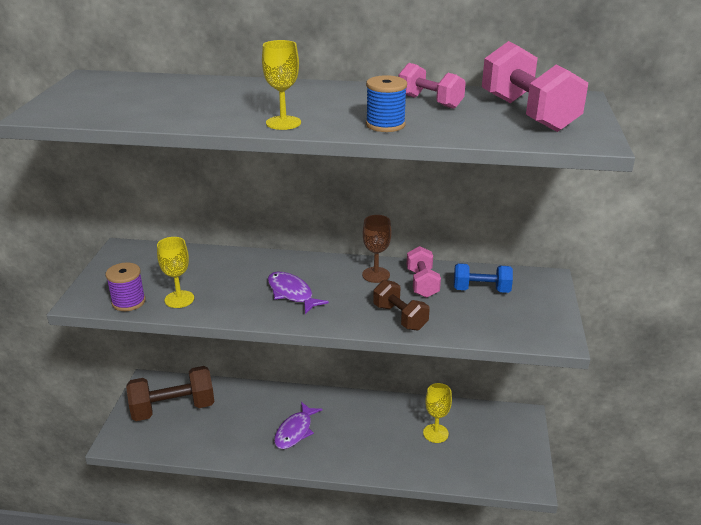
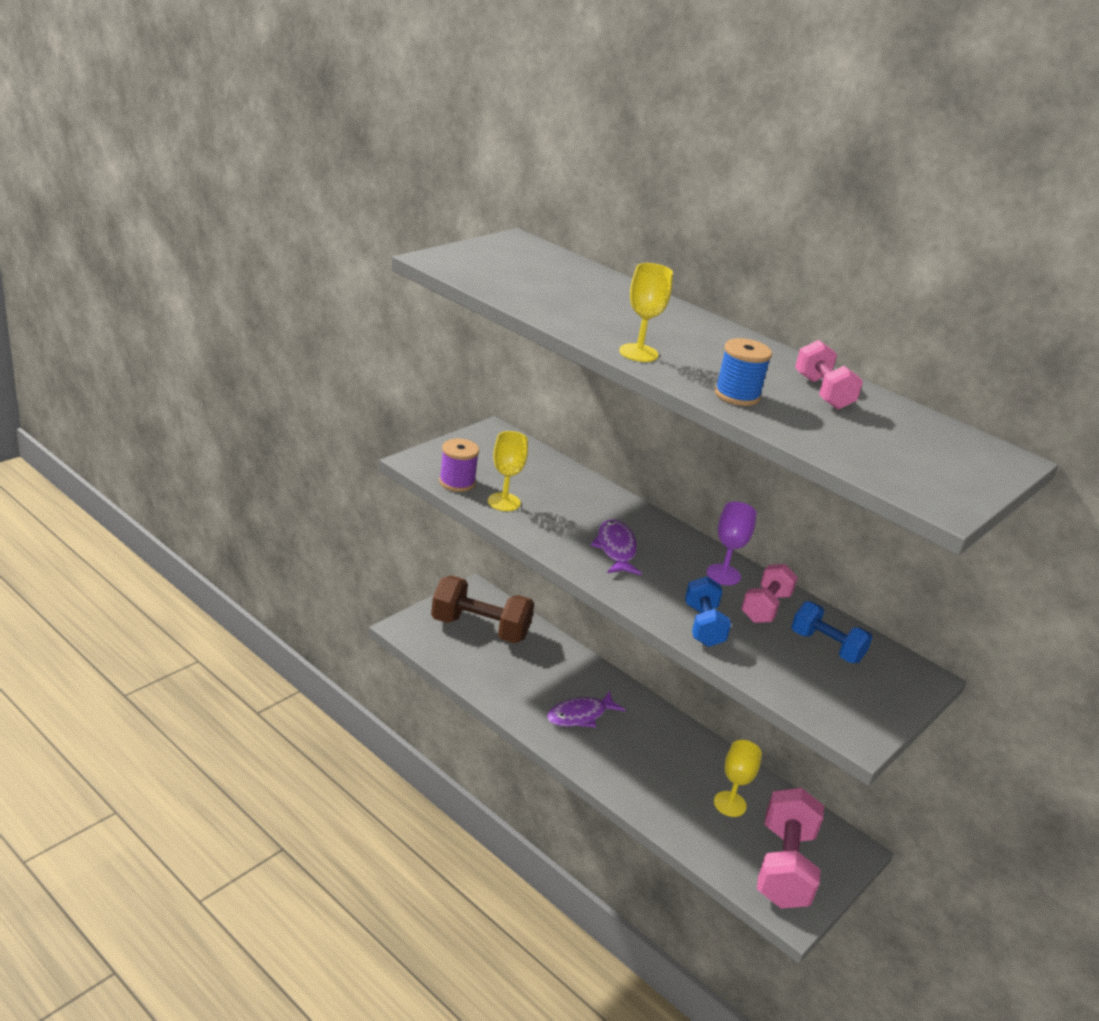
camera: 30 degrees right, 0 degrees up
(376, 275) = (723, 575): brown goblet -> purple goblet
(400, 317) = (703, 626): brown dumbbell -> blue dumbbell
(528, 114) = (914, 448): pink dumbbell -> pink dumbbell (783, 867)

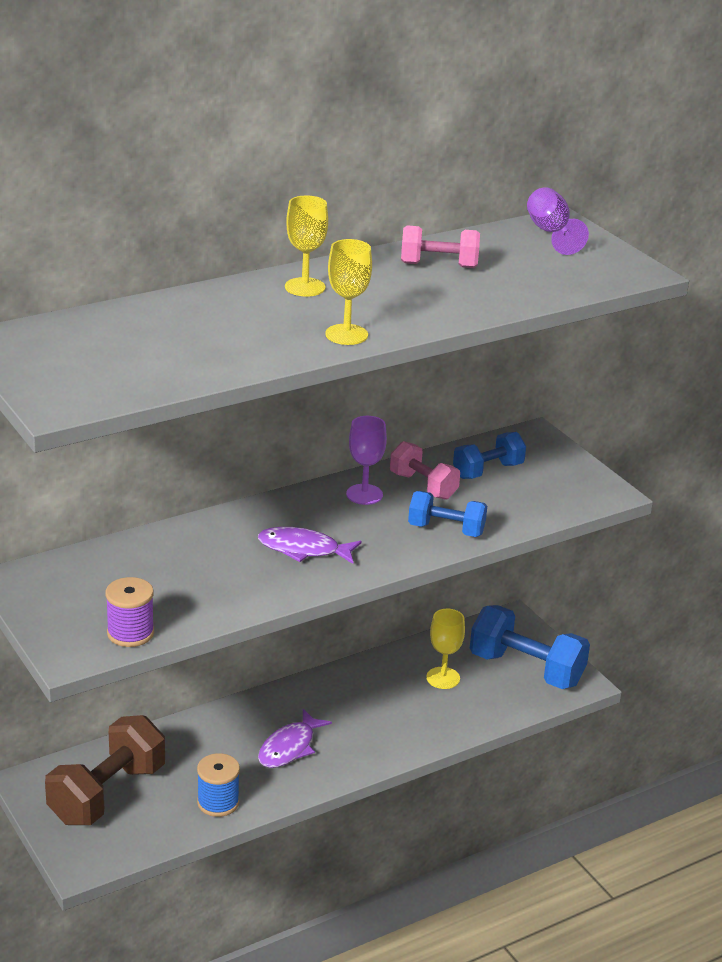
camera: 70 degrees left, 0 degrees up
(504, 502) = (186, 606): yellow goblet -> yellow goblet (305, 287)
(580, 715) = (289, 747): purple fish -> purple fish turned 45 degrees clockwise
(737, 395) = (445, 307): blue spool -> blue spool (218, 802)
(783, 867) = (526, 669): pink dumbbell -> blue dumbbell
(973, 452) = (551, 233): none -> purple goblet

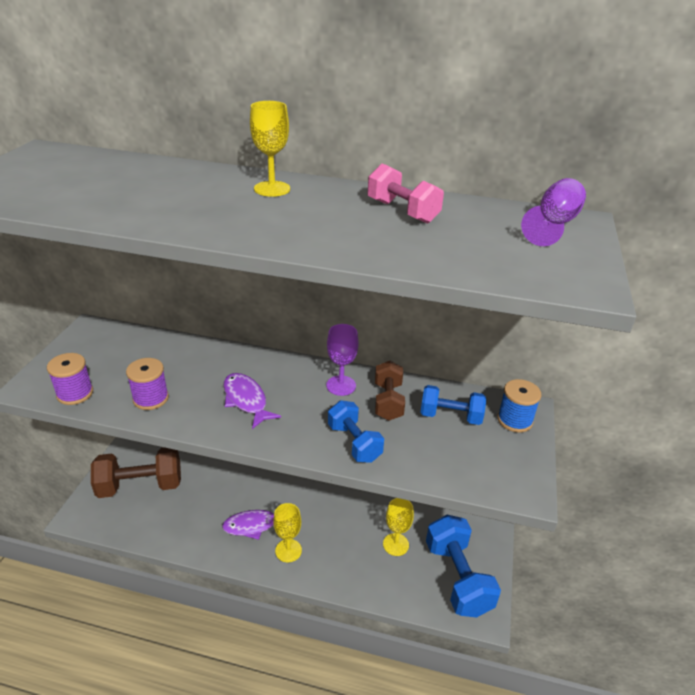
camera: 45 degrees right, 5 degrees up
(213, 596) = (151, 398): none -> purple spool
(218, 802) = (177, 532): blue spool -> blue spool (514, 420)
(346, 334) = (221, 228): yellow goblet -> yellow goblet (288, 550)
(423, 486) = (388, 401): pink dumbbell -> brown dumbbell

